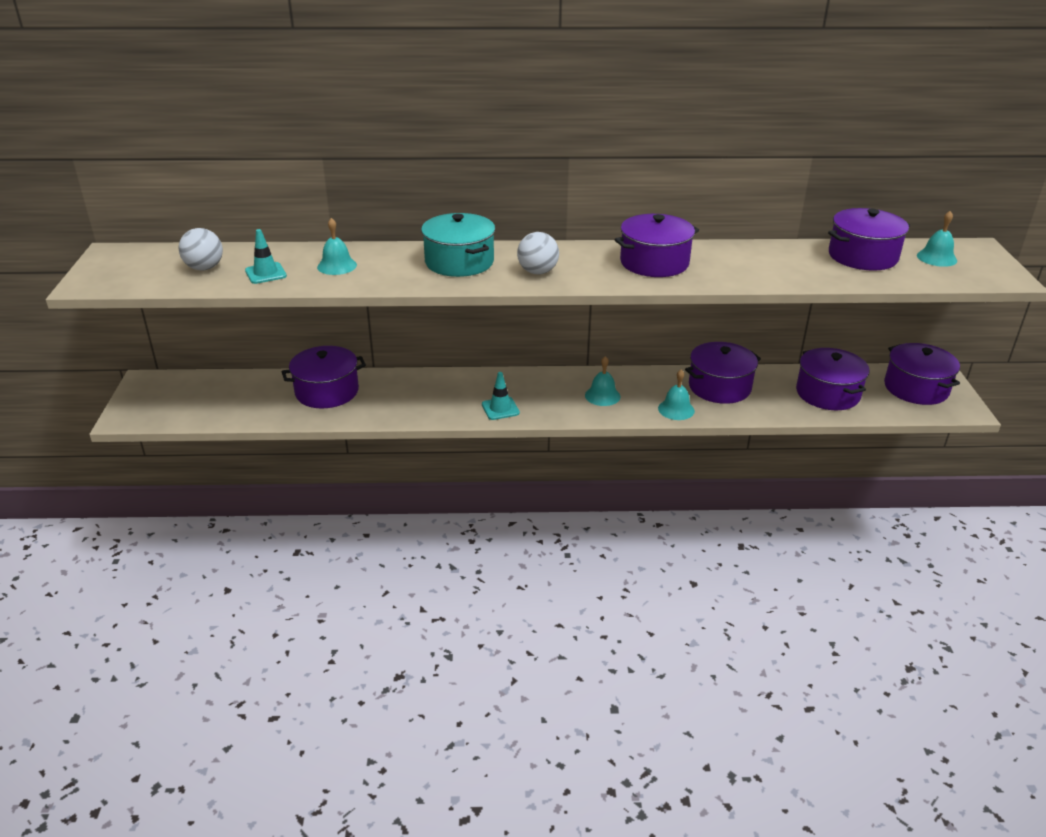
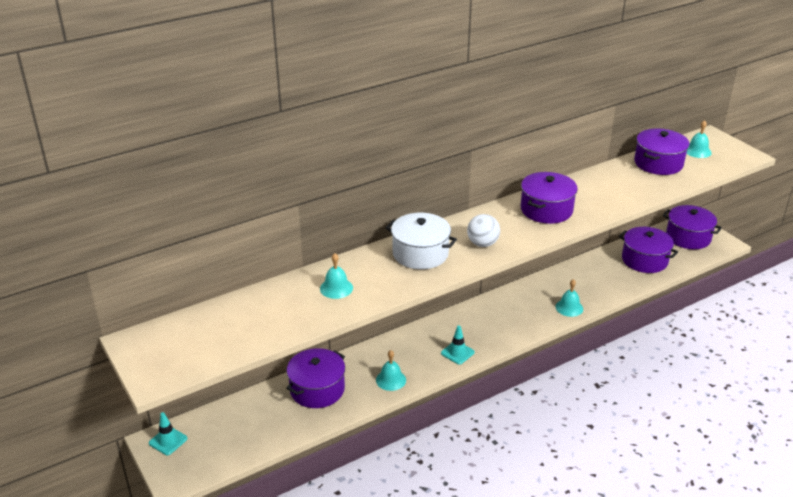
camera: 30 degrees left, 0 degrees up
(204, 268) = (234, 327): white ball -> none
(265, 273) = (290, 314): turquoise traffic cone -> turquoise traffic cone (168, 441)
(459, 262) = (420, 253): turquoise pot -> white pot
(602, 396) = (514, 315): turquoise bell -> turquoise bell (391, 380)
(719, 387) = (579, 279): purple pot -> none

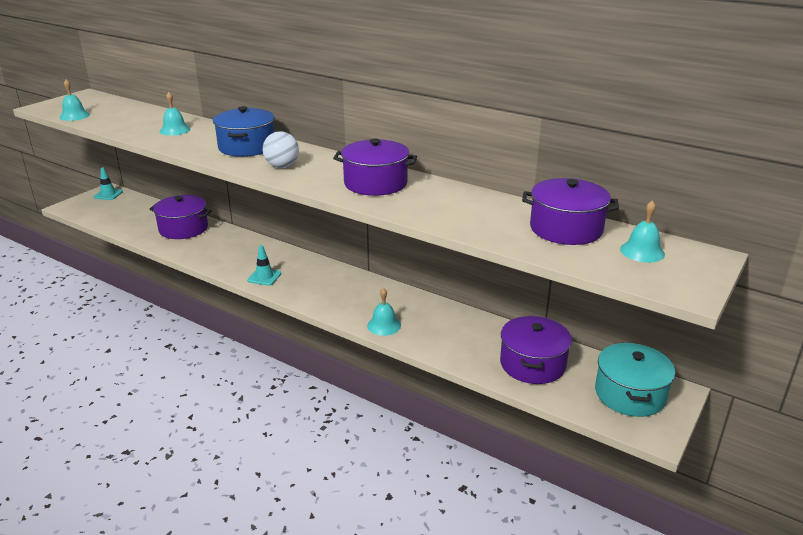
camera: 65 degrees right, 5 degrees down
(391, 380) = (209, 255): turquoise bell -> turquoise bell (74, 116)
(420, 253) = (247, 147): white pot -> blue pot
(688, 237) = (630, 394): purple pot -> turquoise pot

